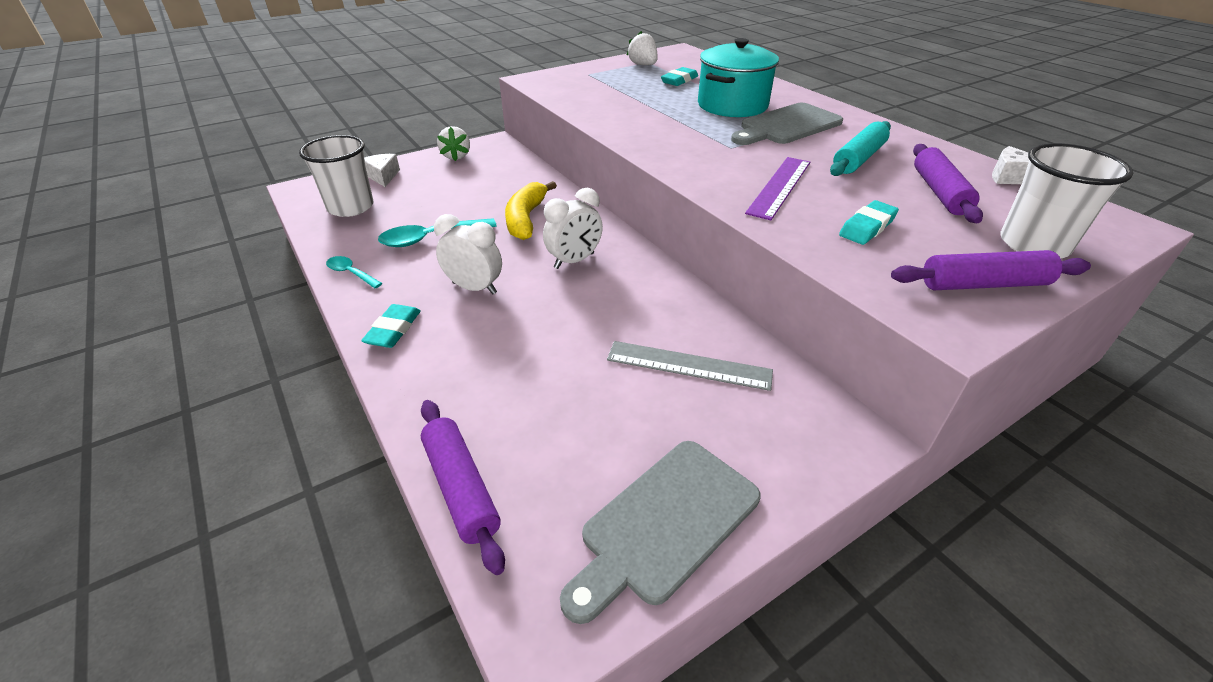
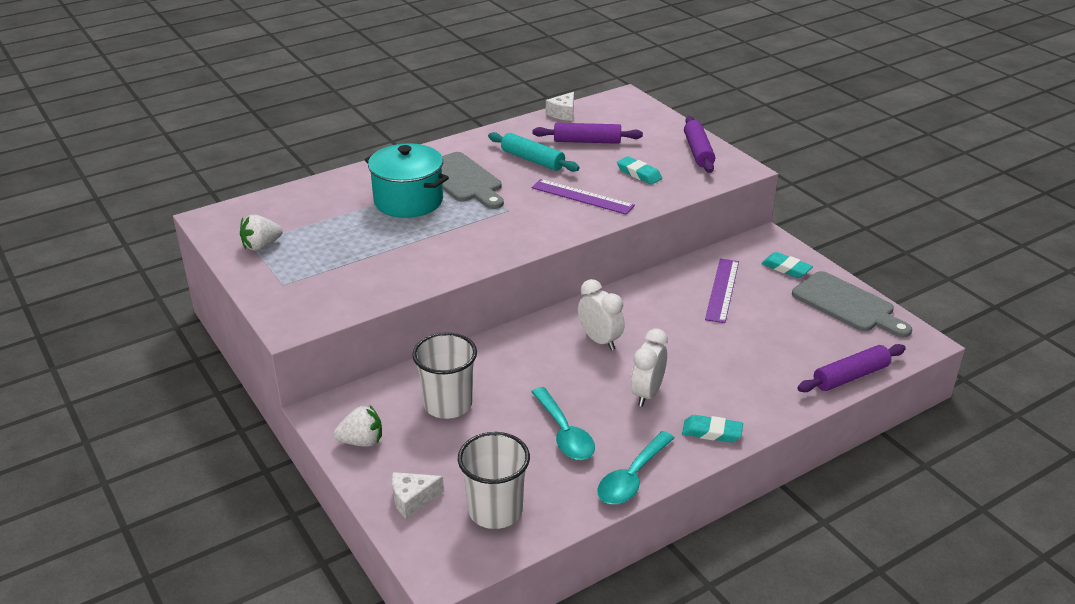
camera: 90 degrees left, 5 degrees down
(351, 273) = (632, 477): turquoise spoon -> turquoise spoon, size x1.69
(526, 219) = (525, 372): yellow banana -> none
(679, 80) = (325, 225): turquoise eraser -> turquoise eraser (786, 268)
(688, 365) = (722, 290): grey ruler -> purple ruler
(1033, 245) = (652, 128): white cup -> white cup (448, 404)

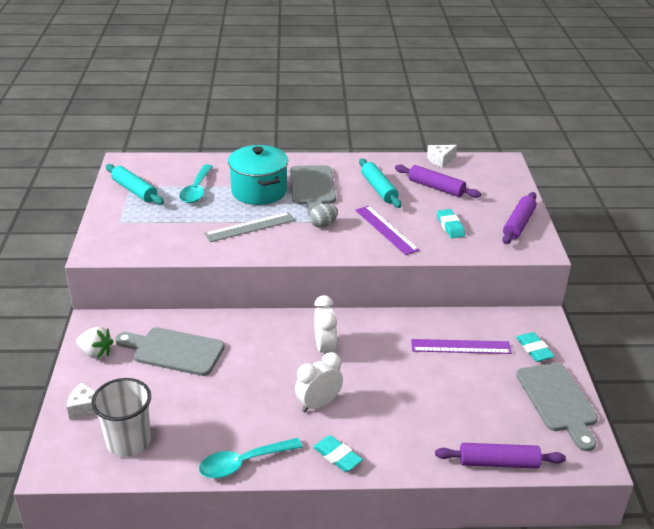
camera: 30 degrees right, 0 degrees up
(261, 246) = (134, 191): white strawberry -> turquoise rolling pin
(440, 240) = (250, 227): none -> grey ruler
(448, 404) = (174, 351): white cup -> grey cutting board
(514, 212) = (323, 225): none -> grey egg
(564, 433) = (229, 407): turquoise spoon -> turquoise spoon (197, 190)
(722, 290) = (461, 346): purple ruler -> purple ruler turned 45 degrees clockwise

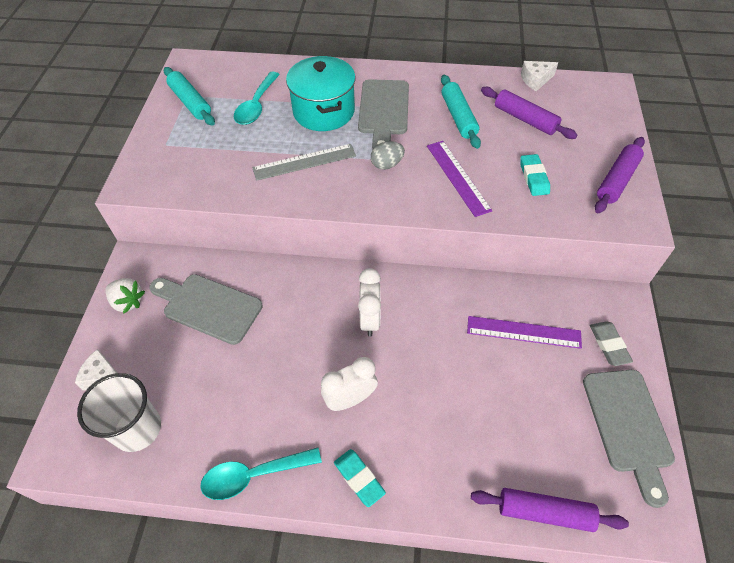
camera: 10 degrees right, 20 degrees up
(534, 349) = (609, 345): turquoise eraser -> grey eraser

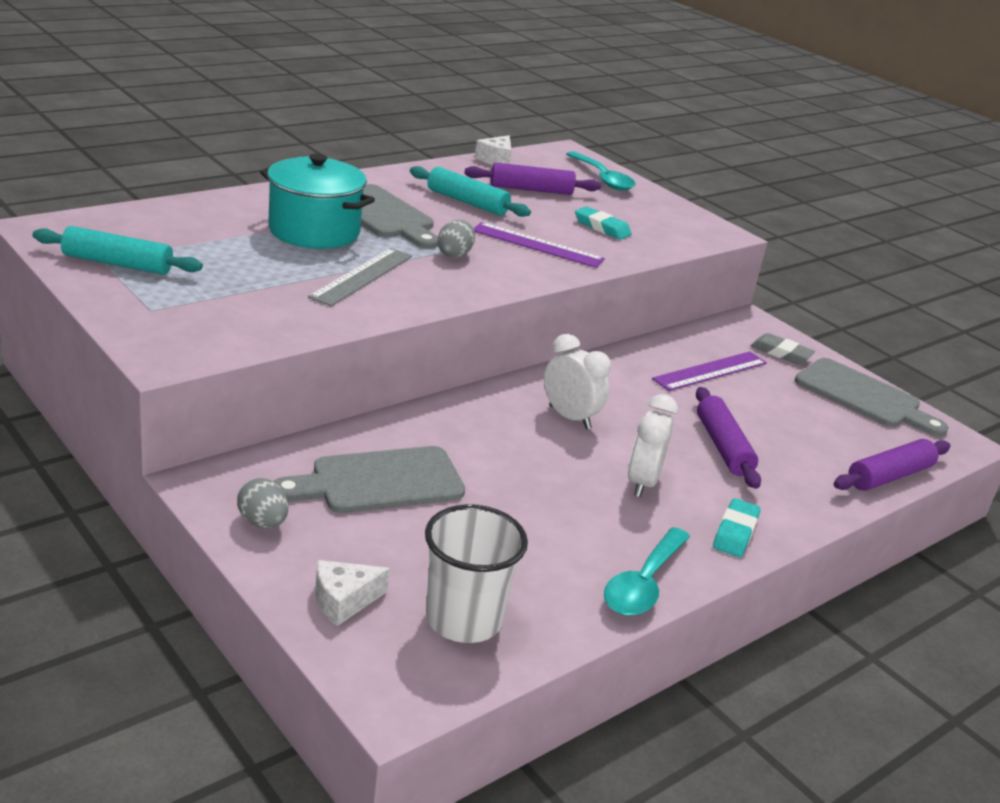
camera: 50 degrees left, 25 degrees down
(128, 302) = (262, 522): white strawberry -> grey egg
(256, 105) = (219, 245): turquoise spoon -> turquoise spoon (602, 178)
(359, 478) = (735, 532): turquoise eraser -> turquoise eraser turned 75 degrees counterclockwise
(616, 180) = (667, 212): purple rolling pin -> purple rolling pin (722, 447)

